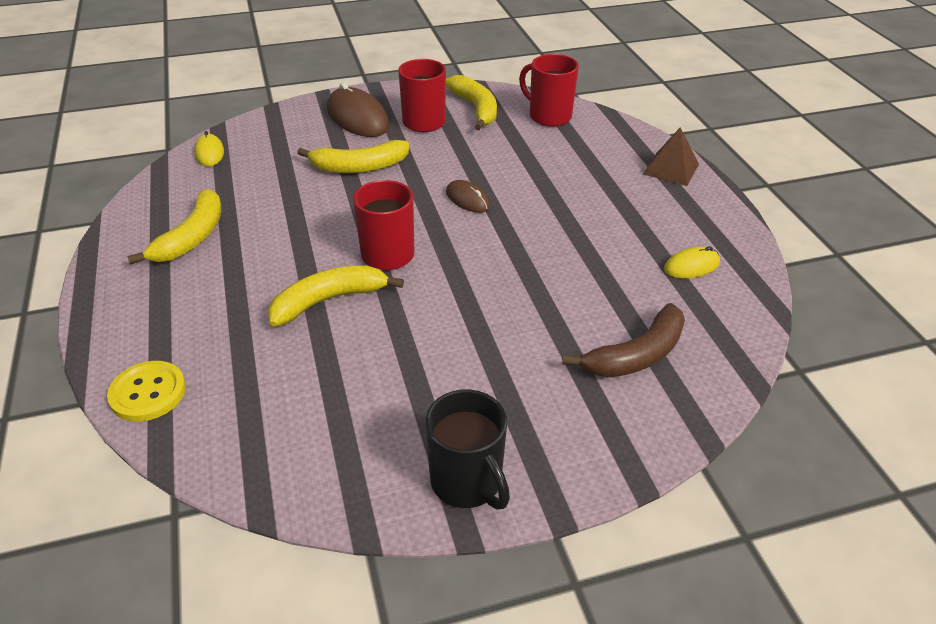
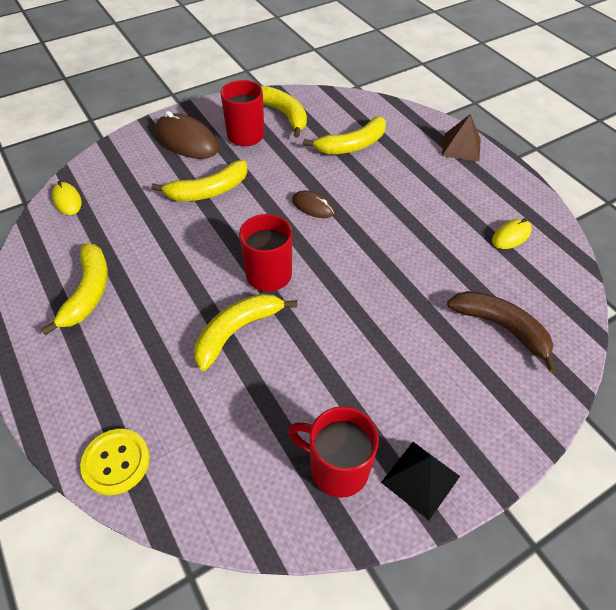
camera: 15 degrees left, 10 degrees up
(467, 482) = (420, 479): black mug -> black pyramid
(540, 148) = (352, 145): none -> yellow banana
(548, 116) = (346, 112): red mug -> red mug (337, 468)
(636, 355) = (502, 328): brown banana -> brown banana turned 90 degrees counterclockwise

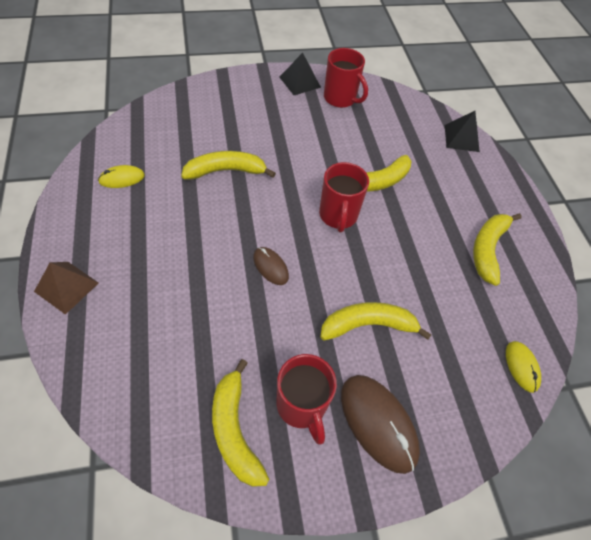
camera: 165 degrees left, 5 degrees up
(116, 462) = (461, 138): yellow button -> black pyramid
(352, 145) = (182, 336): yellow banana -> yellow banana (226, 171)
(502, 328) = (194, 125): brown banana -> none

